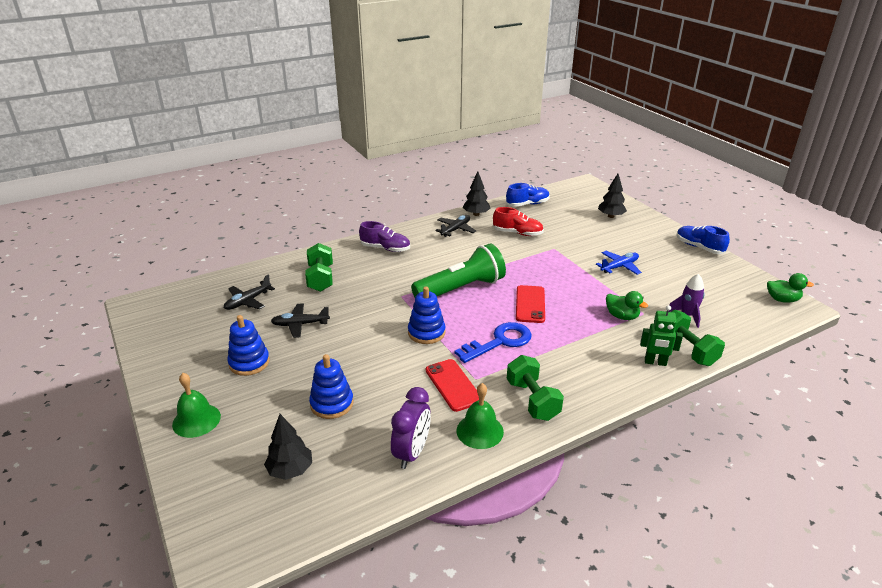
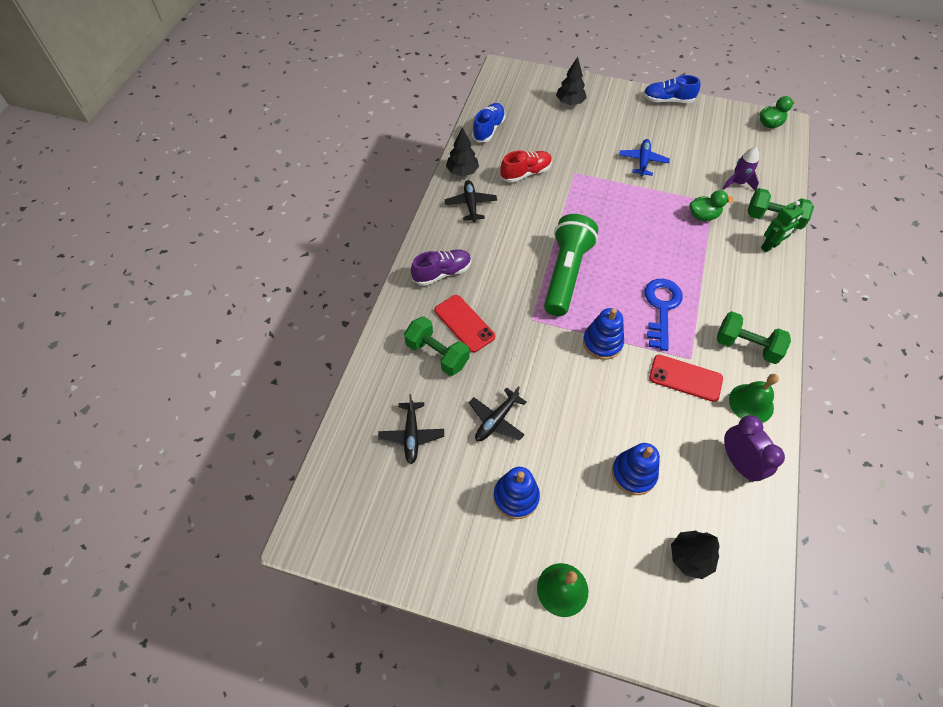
camera: 45 degrees left, 25 degrees up
(530, 304) = (633, 251): red phone -> red phone (464, 323)

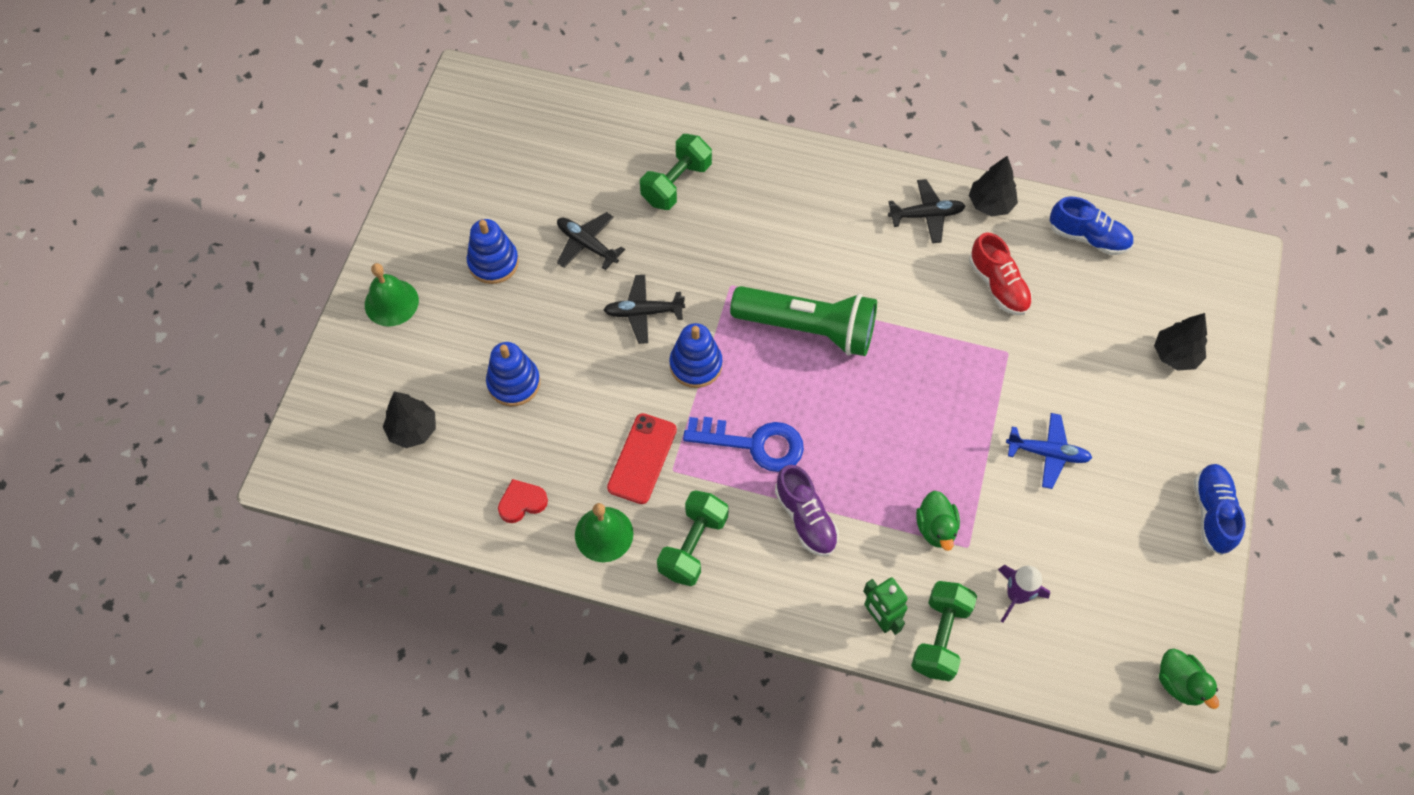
camera: 90 degrees right, 5 degrees up
(411, 435) = (570, 163): black plane -> black plane (643, 312)
(442, 273) = (801, 185): purple shoe -> purple shoe (805, 518)
(464, 323) = (722, 211): red phone -> none
(738, 462) = (522, 502): purple clock -> red heart

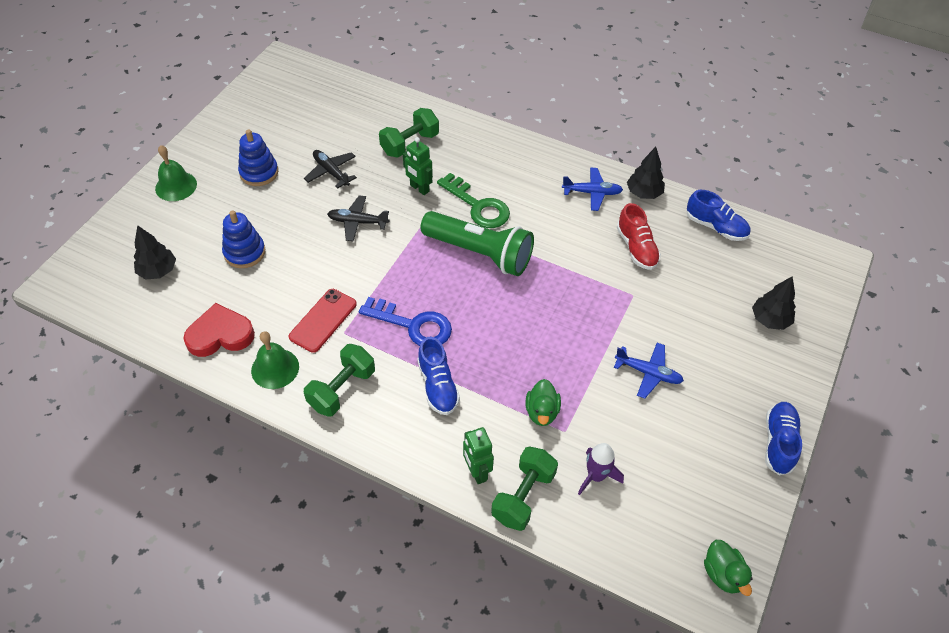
camera: 10 degrees right, 10 degrees down
(522, 502) = (220, 335): red heart -> red heart, size x1.66
(696, 365) = (385, 263): blue stacking toy -> none
(707, 248) = (419, 188): none -> green robot
(788, 261) = (478, 206): none -> green key
(805, 518) = (438, 386): purple shoe -> blue shoe
(926, 215) = (592, 193): black plane -> blue plane

